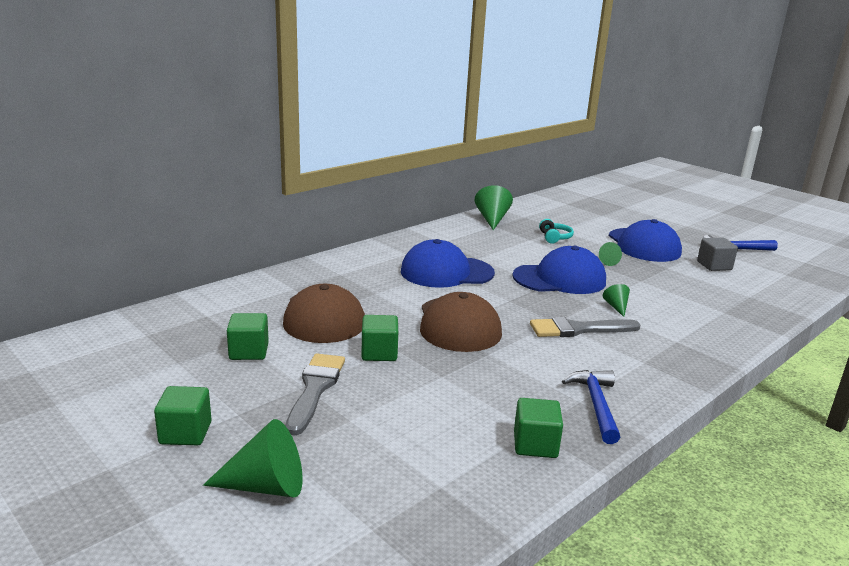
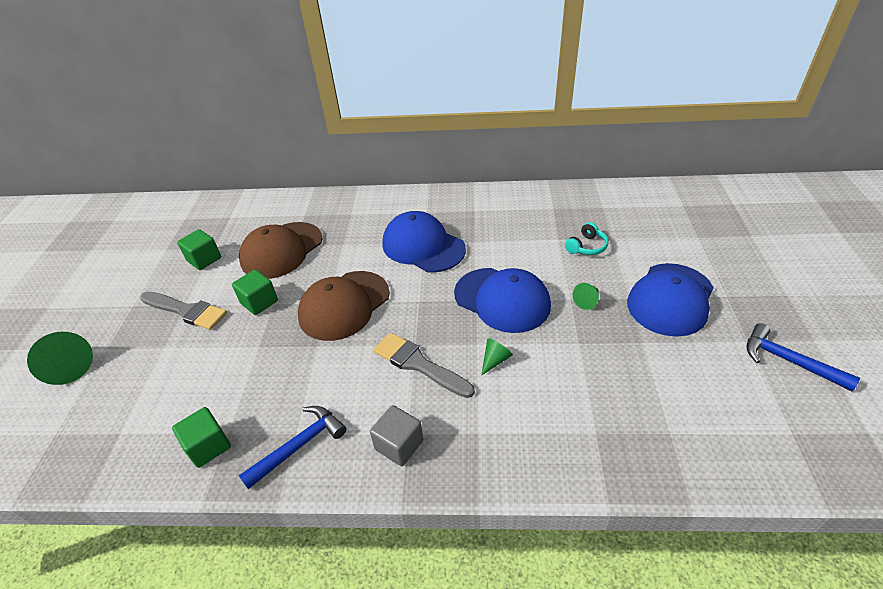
camera: 50 degrees right, 20 degrees up
(185, 433) = (97, 304): green cube -> none
(315, 389) = (186, 311): grey brush -> grey brush turned 60 degrees clockwise
(492, 219) = (563, 199): green cone -> none
(714, 266) = (708, 369): grey cube -> grey cube (399, 445)

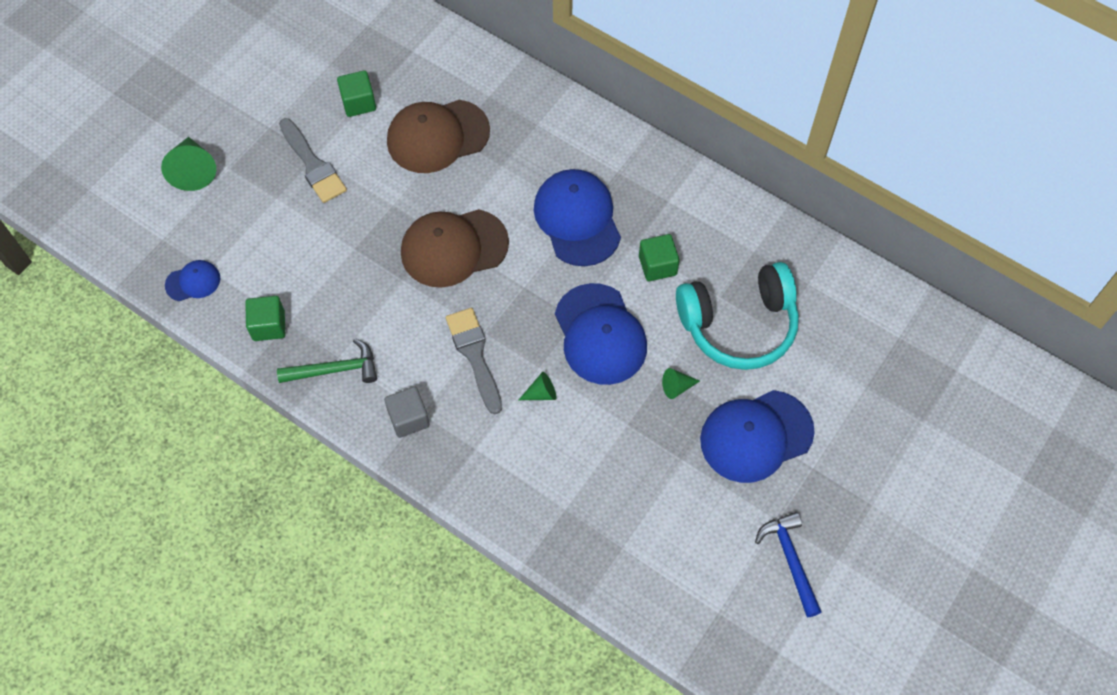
camera: 30 degrees right, 20 degrees up
(105, 452) = (193, 282): none -> blue cap
(259, 302) = (381, 195): green cube -> green cube (657, 265)
(299, 445) = (335, 369): blue hammer -> green hammer
(586, 246) = (738, 324): turquoise headphones -> turquoise headphones, size x2.39

